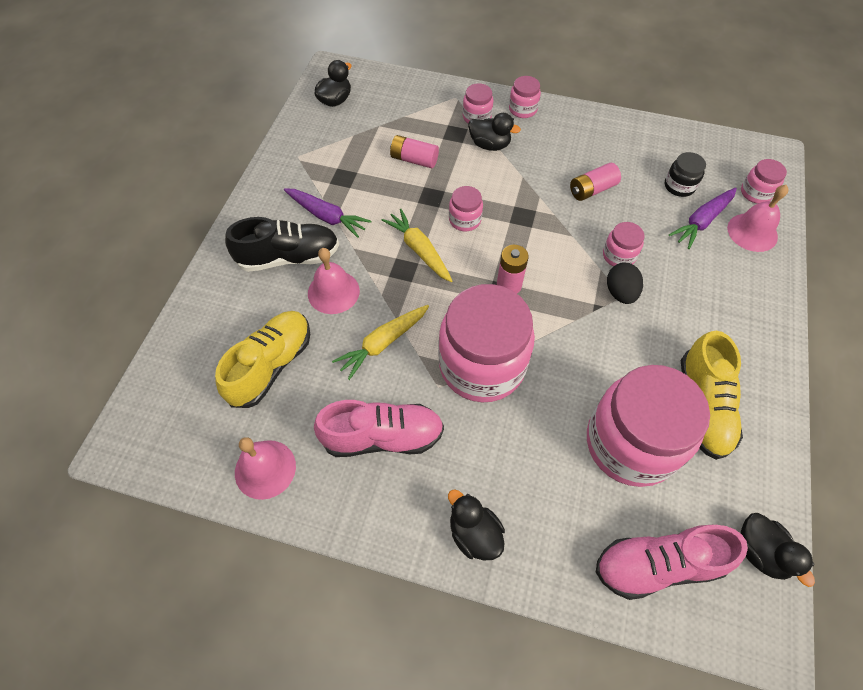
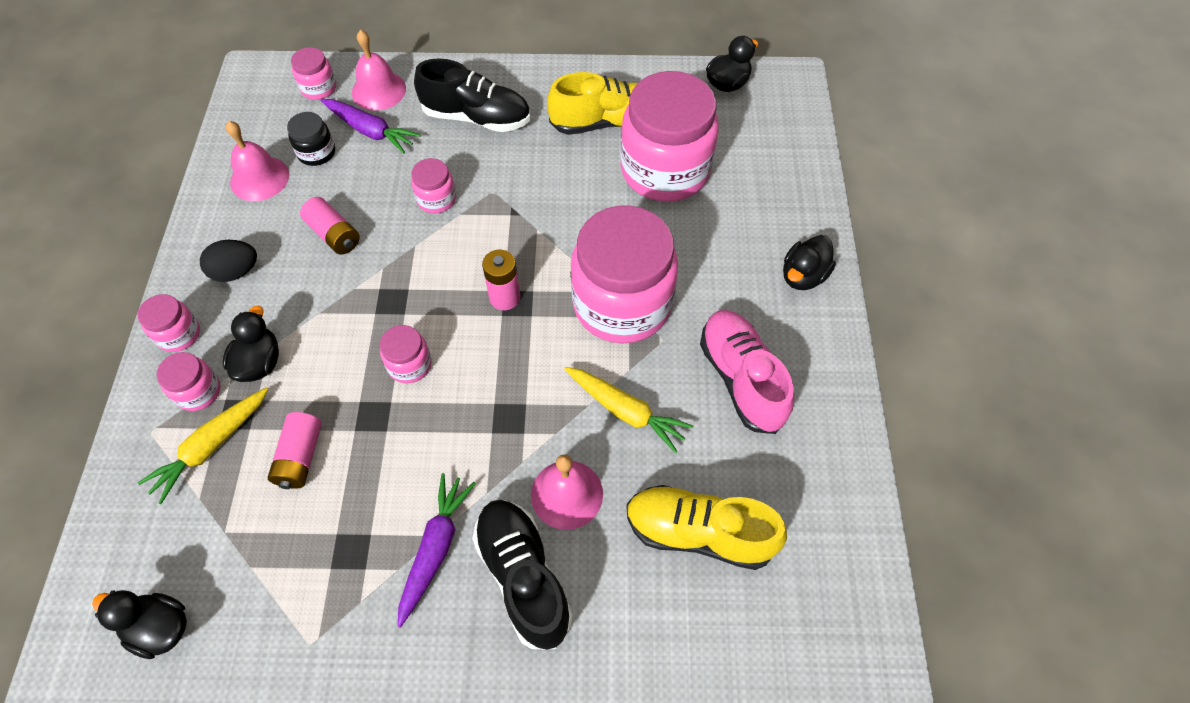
camera: 105 degrees left, 0 degrees up
(265, 469) = (826, 488): pink bell -> pink bell (259, 178)
(419, 250) = (472, 407): yellow carrot -> yellow carrot (211, 447)
(620, 293) = (489, 193): black egg -> black egg (236, 272)
(657, 564) = (768, 145): pink shoe -> none
(714, 298) = (477, 118): none -> black shoe

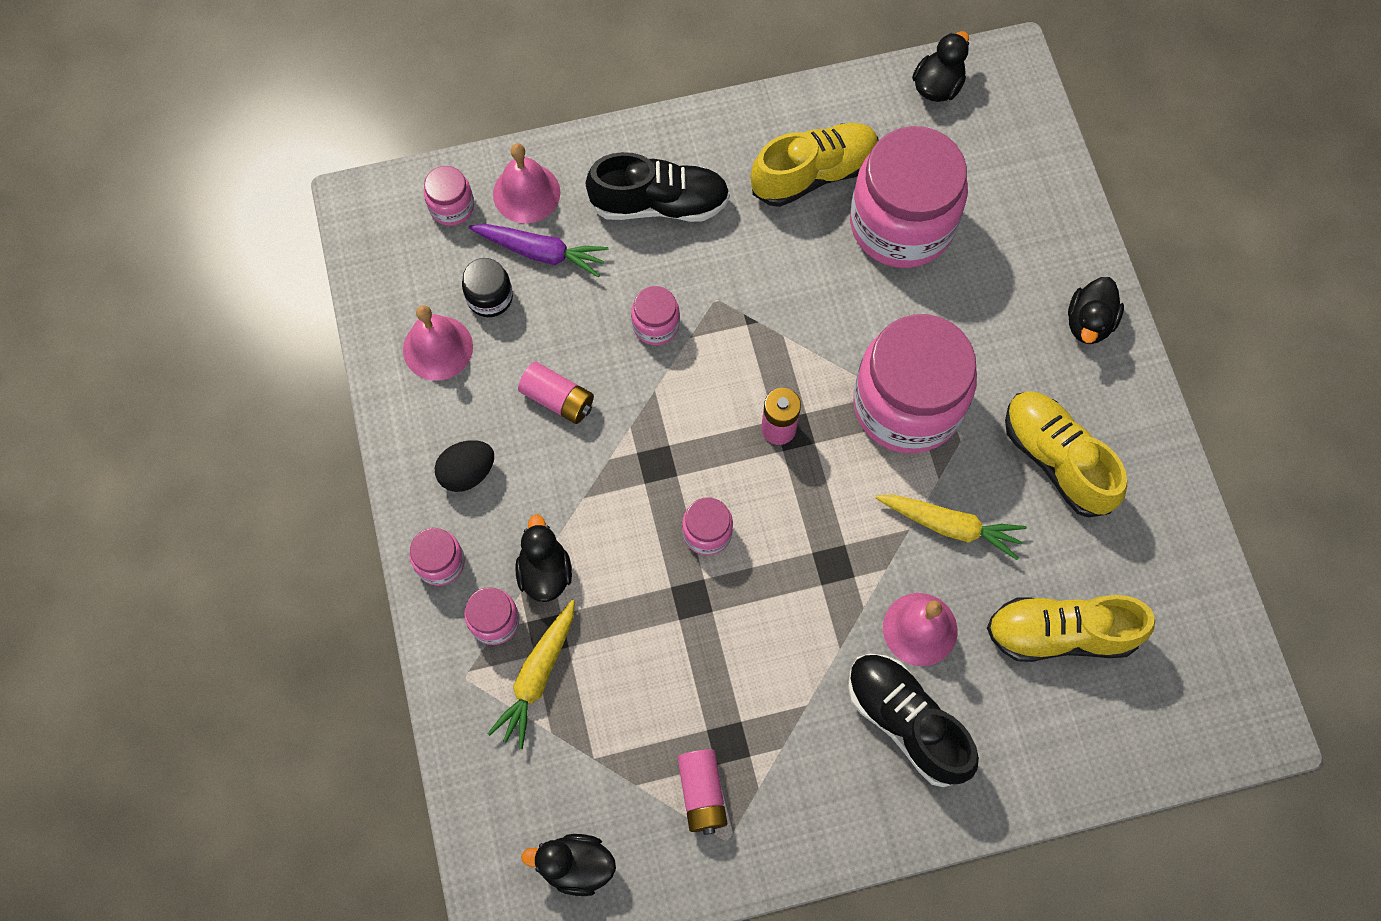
camera: 15 degrees left, 10 degrees up
(300, 457) = (635, 662): pink battery -> pink battery (702, 793)
(435, 549) = (811, 718): purple carrot -> none
(741, 379) = (1056, 459): pink shoe -> yellow shoe

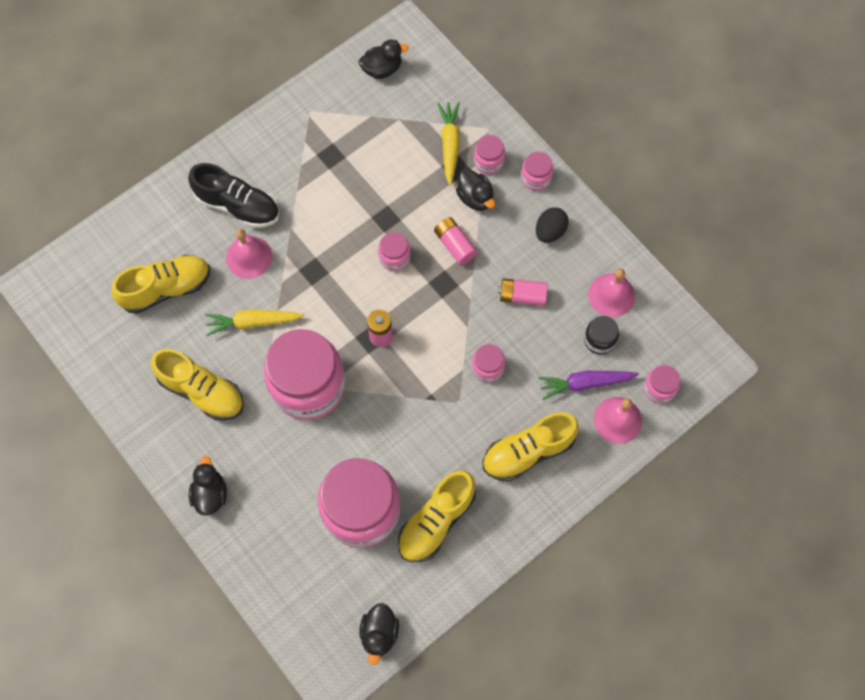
camera: 155 degrees right, 0 degrees up
(659, 204) = (528, 451): black shoe -> yellow shoe
(702, 793) = (333, 126): pink battery -> pink battery (455, 245)

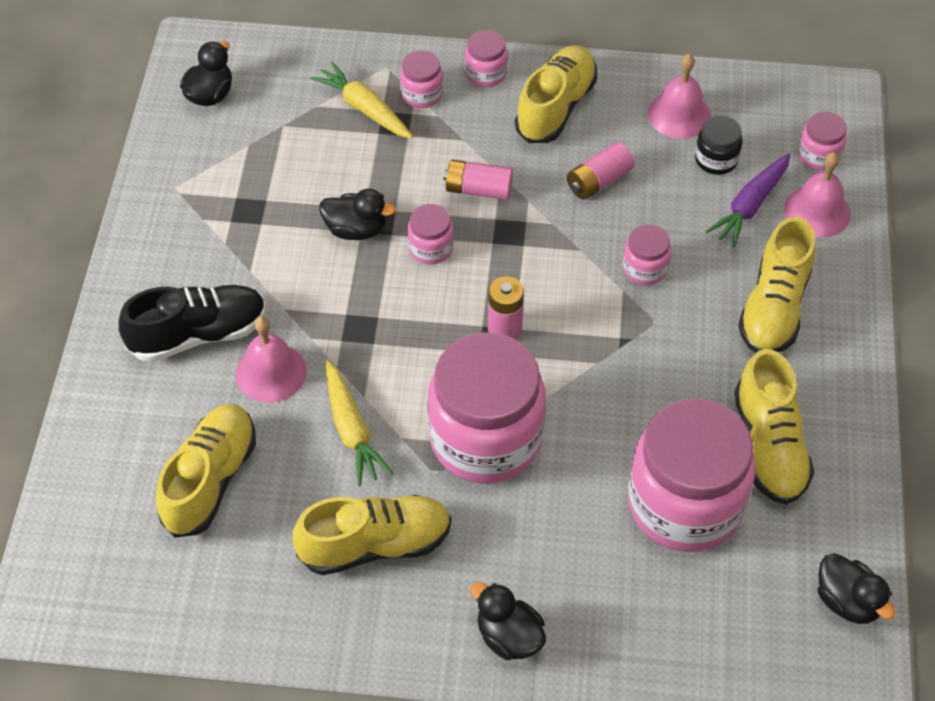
camera: 45 degrees left, 15 degrees down
(253, 322) = (352, 430): yellow carrot -> yellow carrot turned 60 degrees counterclockwise
(475, 198) = (447, 134): black duck -> black duck (356, 230)
(550, 231) = (556, 107): black egg -> yellow shoe

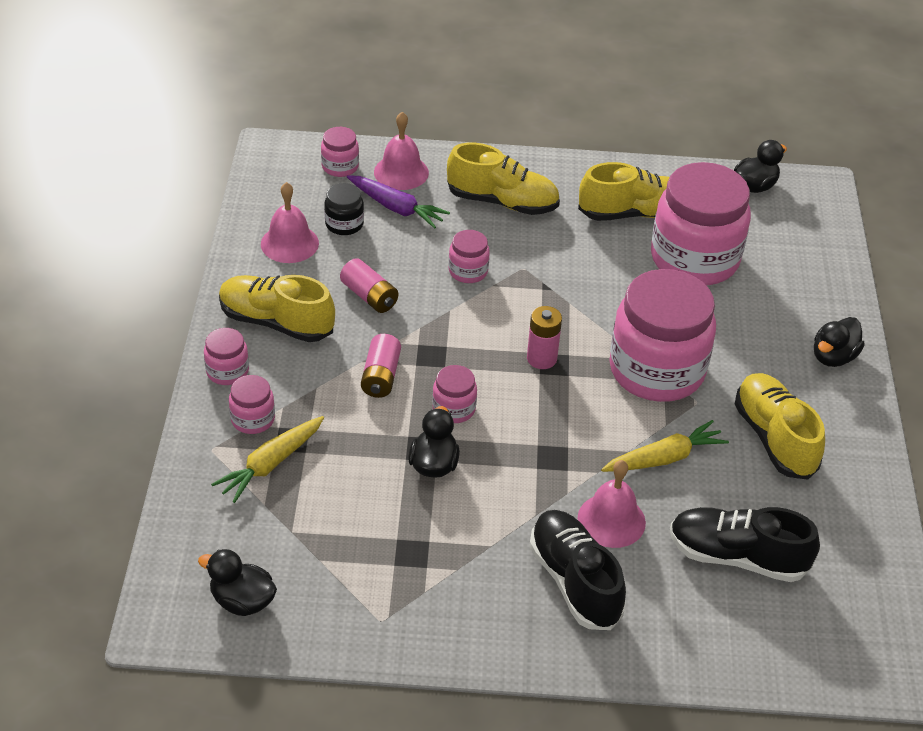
camera: 95 degrees left, 10 degrees down
(210, 480) = (737, 557): yellow shoe -> black shoe

